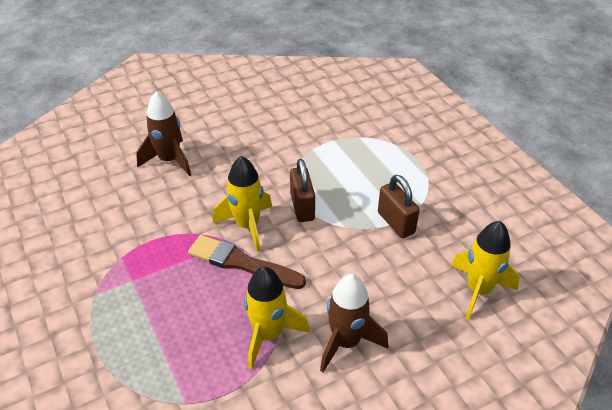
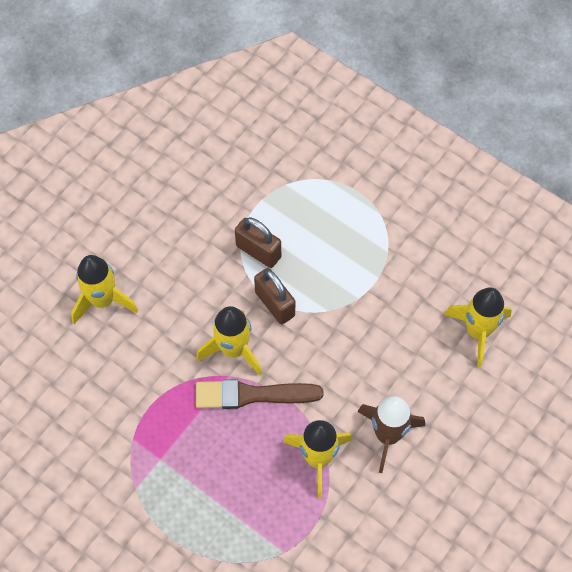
camera: 25 degrees left, 20 degrees up
(169, 160) = (103, 300): brown rocket -> yellow rocket
(396, 223) = (373, 285): brown padlock -> brown padlock (258, 251)

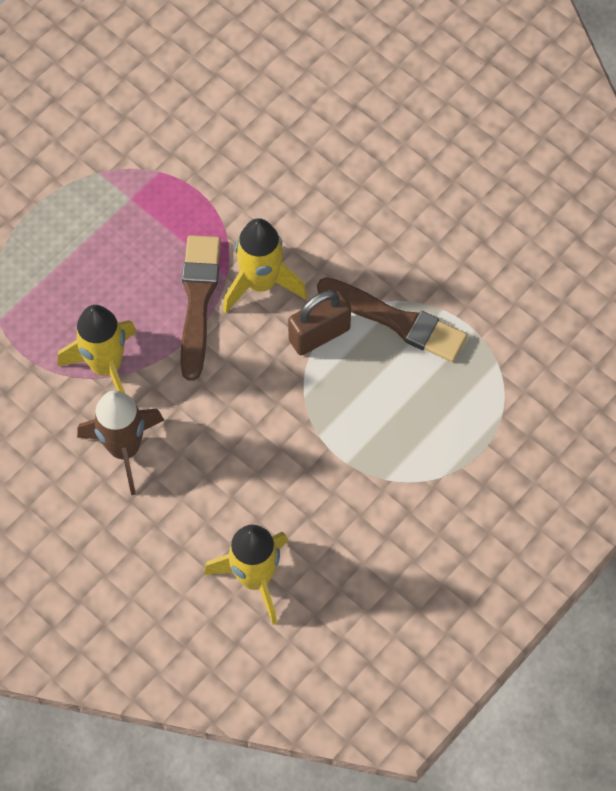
camera: 95 degrees right, 0 degrees up
(103, 300) = (342, 145): yellow rocket -> none
(258, 251) = (396, 321): brown padlock -> brown brush

